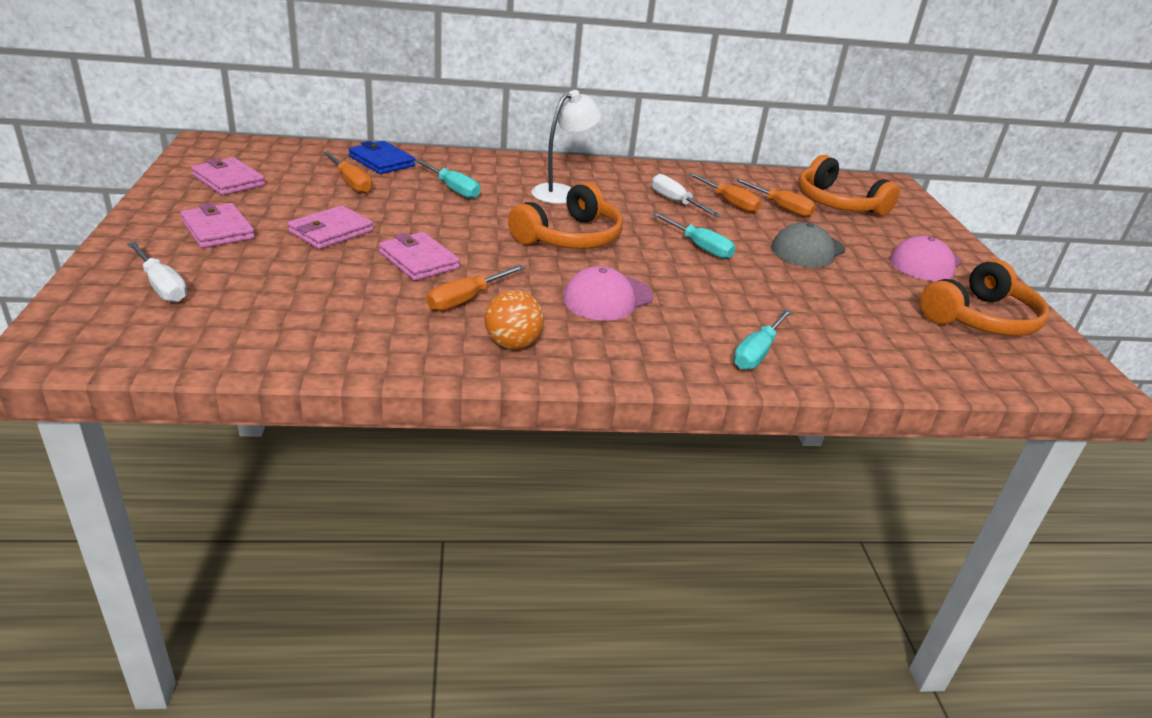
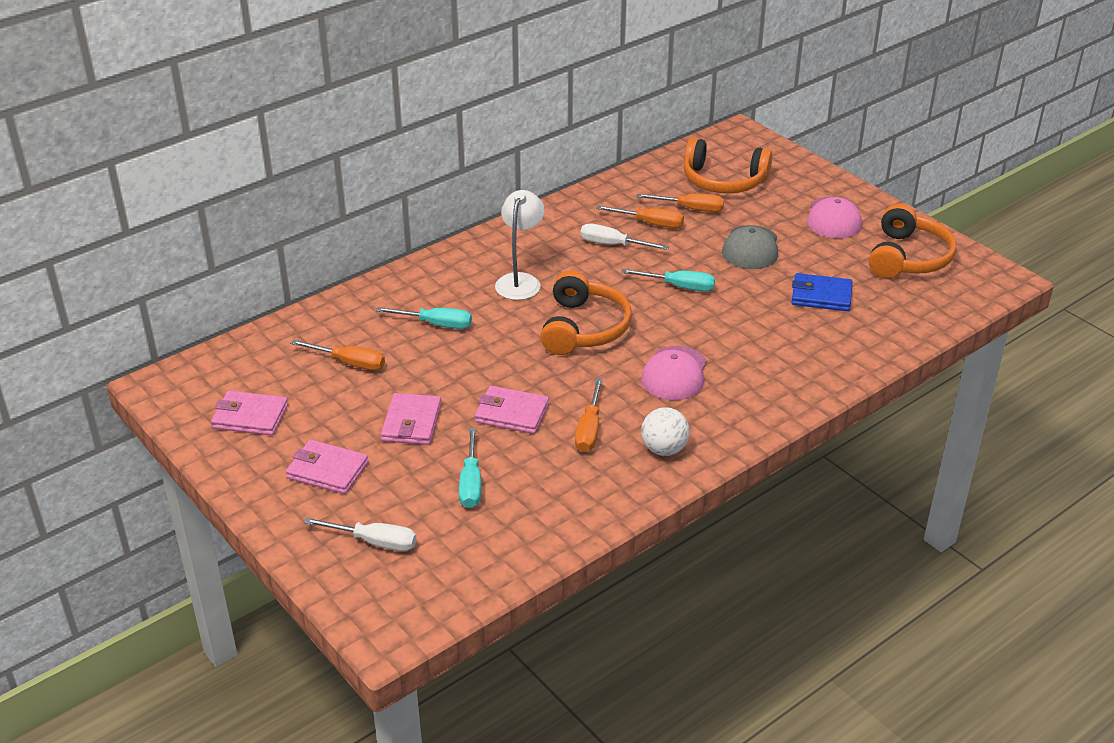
camera: 30 degrees left, 5 degrees up
(382, 161) = (337, 323): blue wallet -> blue wallet (821, 296)
(512, 344) = (664, 449): orange ball -> white ball
(757, 353) = (810, 368): turquoise screwdriver -> turquoise screwdriver (471, 483)

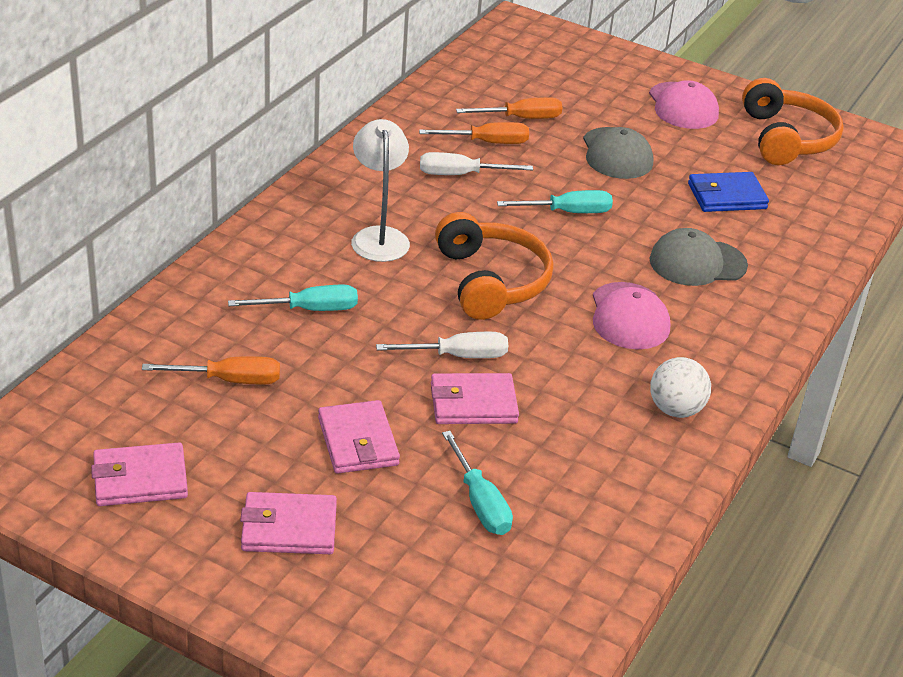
camera: 25 degrees left, 0 degrees up
(374, 542) = (409, 608): white screwdriver -> white screwdriver (458, 356)
(589, 429) = (576, 404): orange screwdriver -> none
(723, 181) = (537, 80): orange headphones -> none
(759, 343) = (697, 263): none -> grey cap

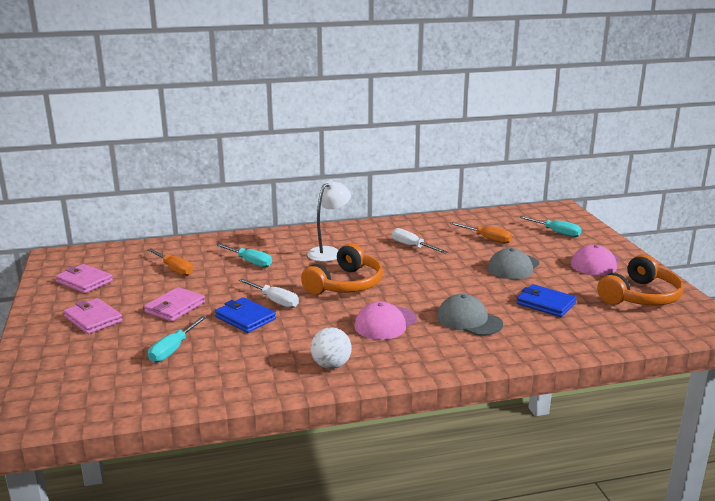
camera: 50 degrees right, 15 degrees down
(473, 403) = (245, 318): pink wallet -> blue wallet
(487, 142) = (450, 241): orange screwdriver -> none
(568, 212) = (438, 277): turquoise screwdriver -> turquoise screwdriver (556, 232)

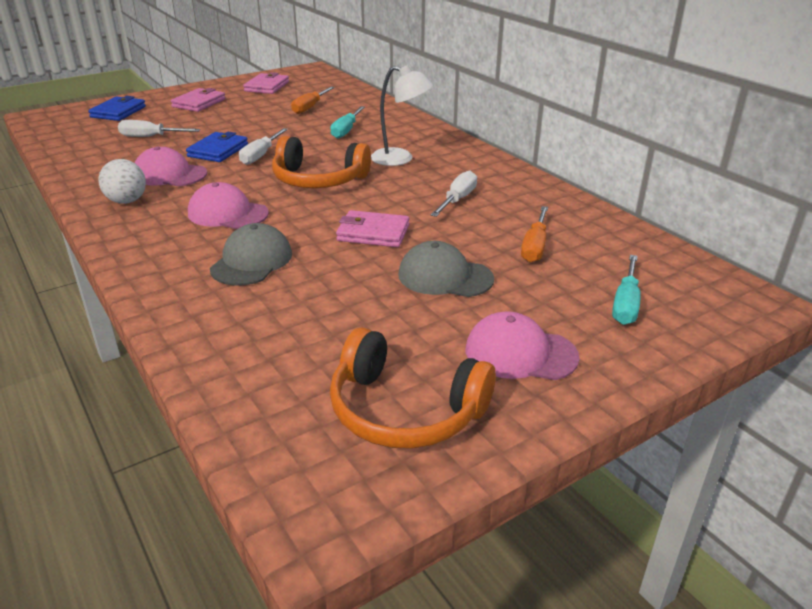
camera: 70 degrees right, 10 degrees up
(173, 349) = (150, 137): turquoise screwdriver -> white screwdriver
(175, 307) = (230, 122): pink wallet -> pink wallet (373, 233)
(284, 343) = (169, 174): none -> pink cap
(545, 304) = (327, 314): blue wallet -> blue wallet (118, 112)

